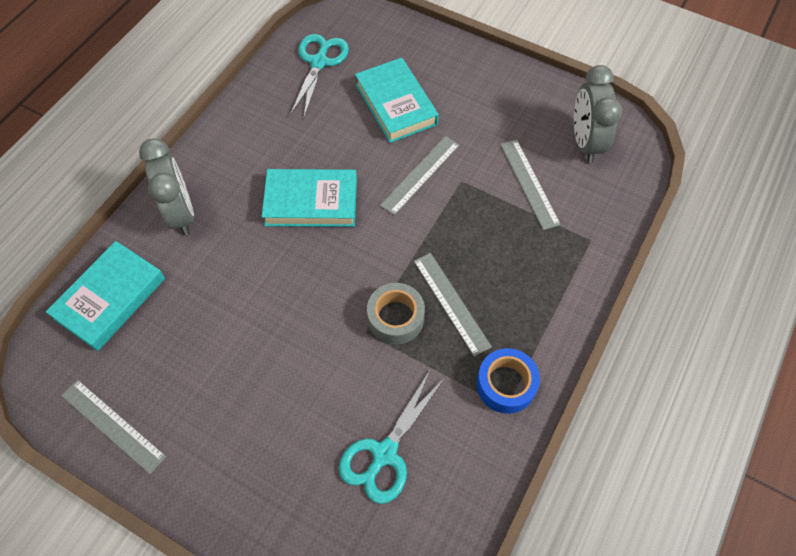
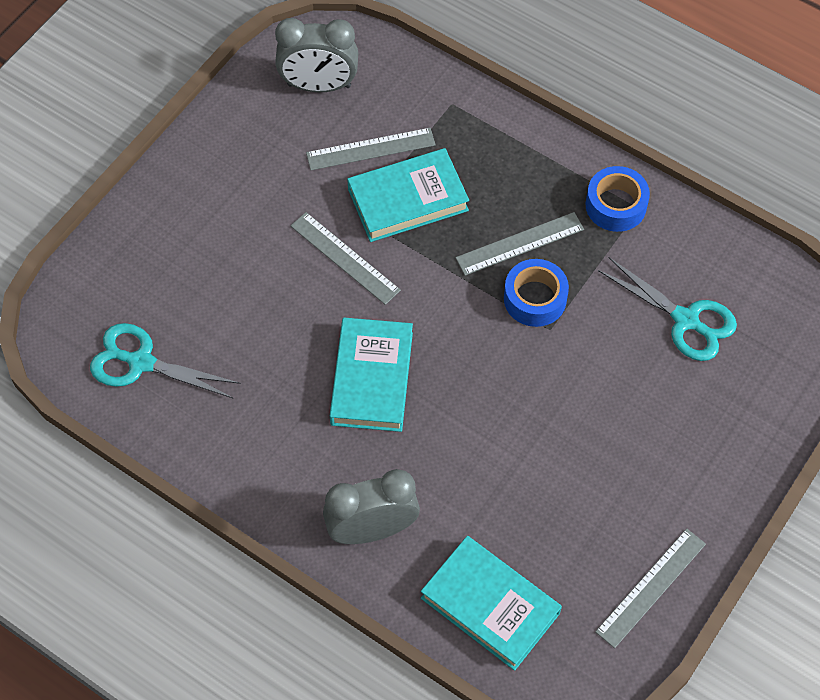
camera: 85 degrees left, 0 degrees up
(395, 318) = (535, 298): grey tape -> blue tape
(396, 104) = (230, 275): turquoise book -> turquoise book (408, 200)

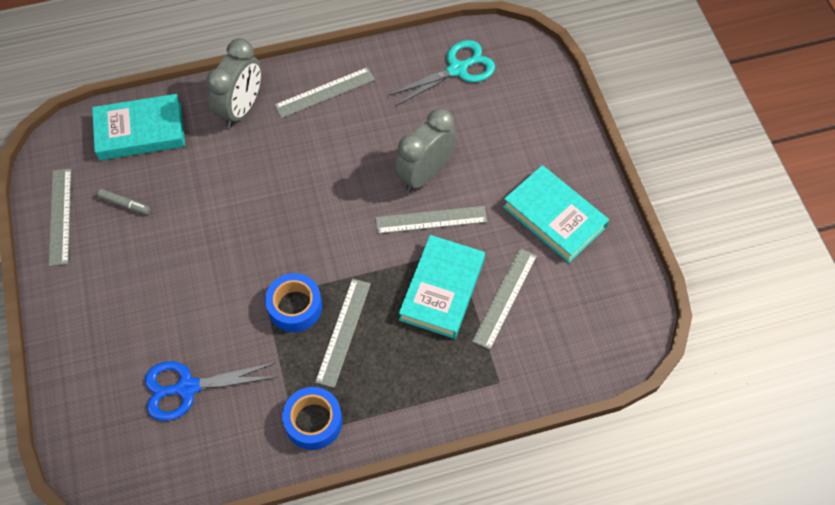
camera: 130 degrees right, 0 degrees up
(280, 464) = (325, 92): none -> grey ruler
(319, 85) = (590, 305): grey clock -> grey clock (425, 174)
(372, 378) = (332, 174): turquoise book -> turquoise book (554, 217)
(580, 538) = (125, 204): none -> grey marker
(686, 320) = (187, 388): turquoise scissors -> blue scissors

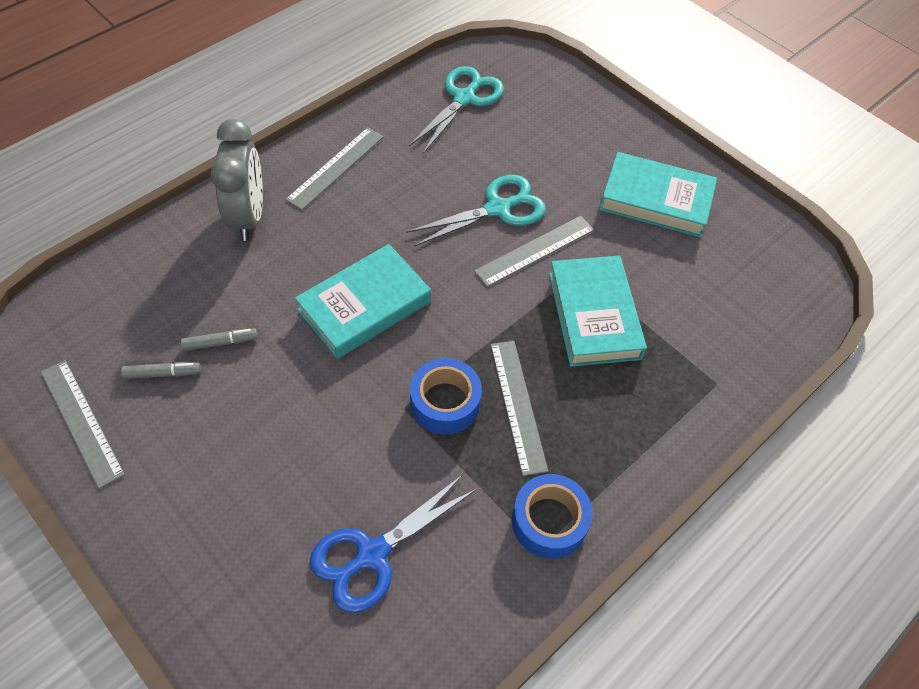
camera: 30 degrees left, 5 degrees down
(140, 131) = (135, 285): turquoise book -> turquoise book (364, 306)
(172, 198) = (220, 343): none -> grey marker
(425, 174) = (498, 208): grey clock -> turquoise scissors
(504, 297) = (663, 296): grey ruler -> none

